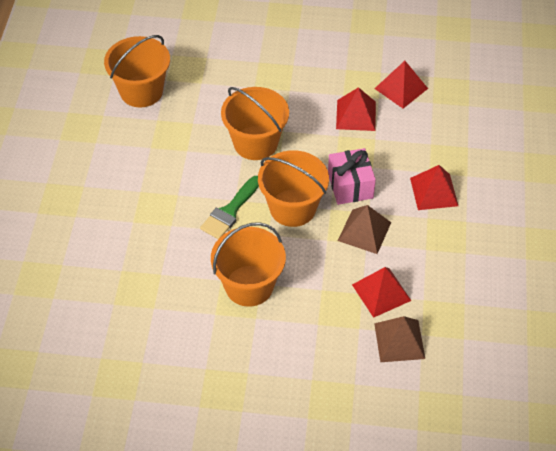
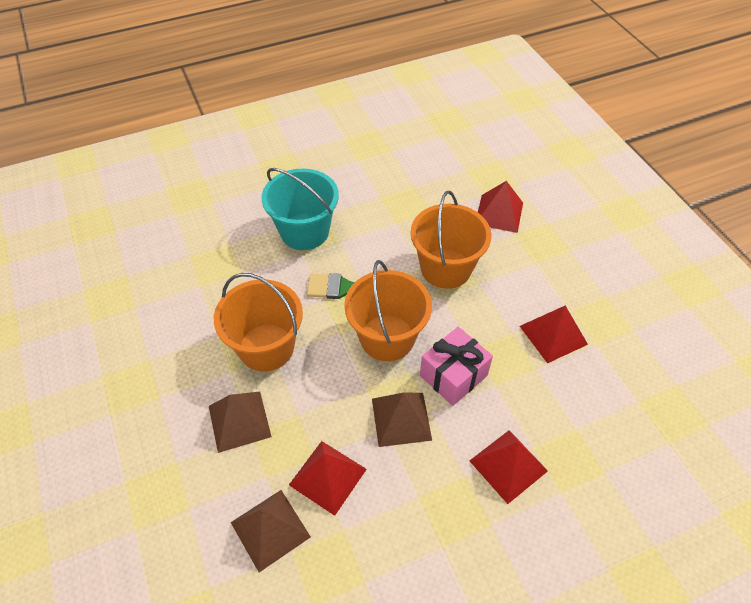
camera: 60 degrees right, 0 degrees up
(141, 91) = (438, 160): orange bucket -> none
(149, 213) = (304, 231): none -> turquoise bucket
(303, 327) = (239, 421): none -> brown pyramid
(401, 88) = (629, 359): red pyramid -> red pyramid (499, 213)

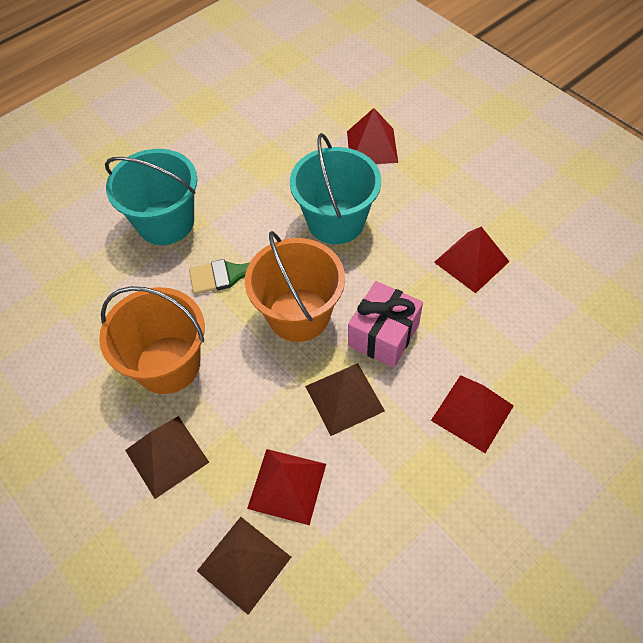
camera: 15 degrees left, 5 degrees up
(446, 268) = (336, 221): orange bucket -> turquoise bucket

